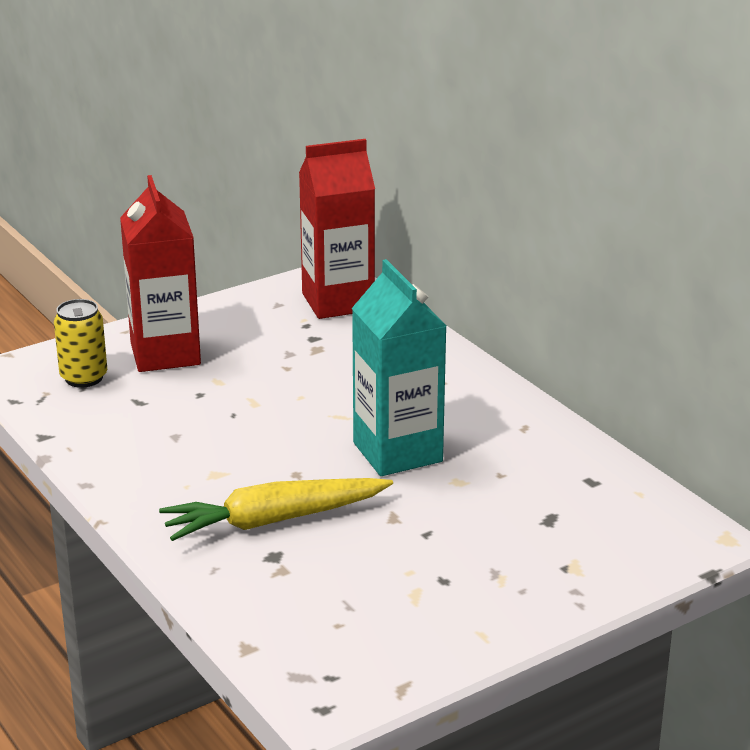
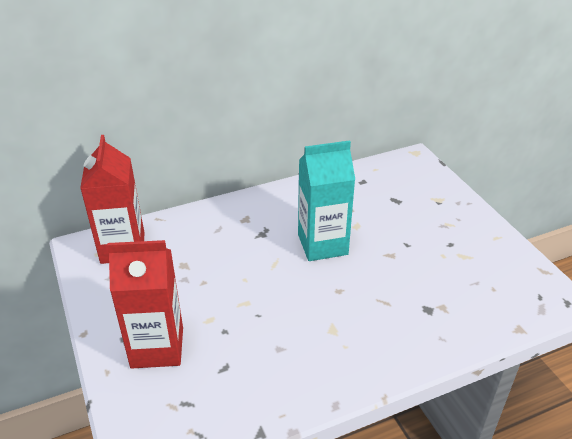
camera: 80 degrees left, 10 degrees up
(84, 378) = (175, 402): yellow can -> none
(274, 520) = (390, 305): yellow carrot -> none

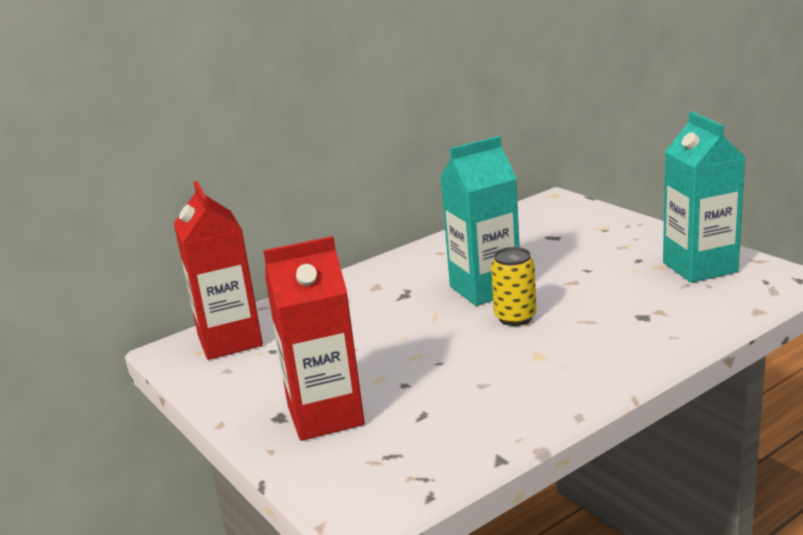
camera: 10 degrees left, 15 degrees down
(332, 282) = (515, 317): none -> yellow can
(494, 266) = (699, 267): none -> turquoise carton

